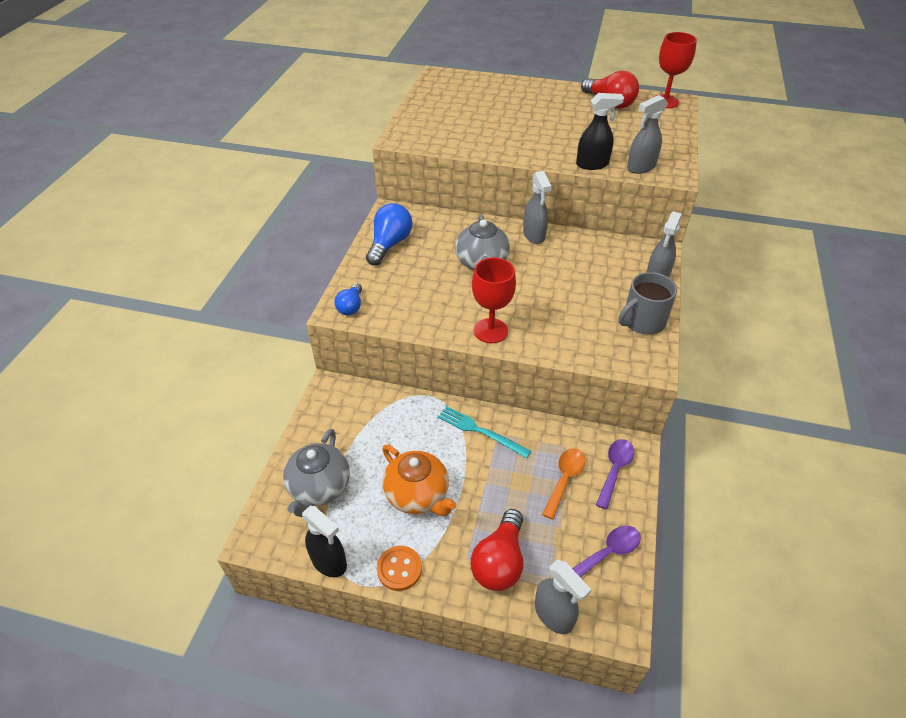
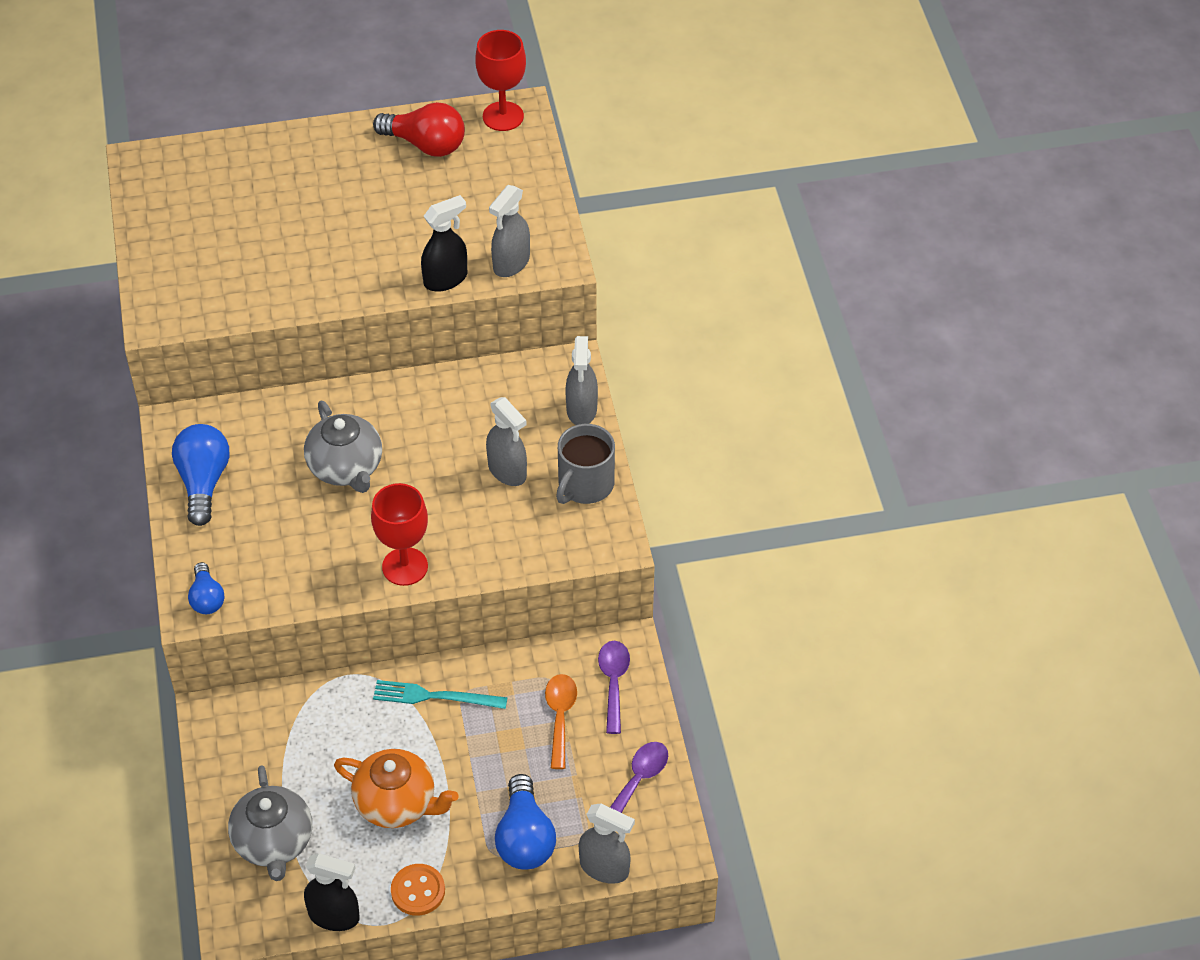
camera: 25 degrees left, 5 degrees up
(499, 562) = (524, 838): red light bulb -> blue light bulb
(534, 235) = (396, 396): grey spray bottle -> grey spray bottle (507, 471)

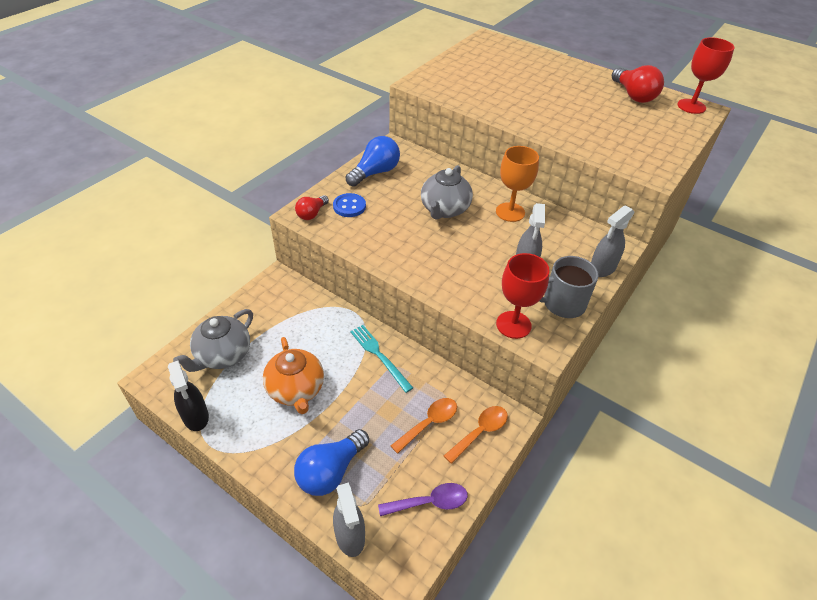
camera: 45 degrees right, 5 degrees down
(207, 598) = (312, 214): blue light bulb -> red light bulb
(236, 553) = (349, 206): none -> blue button
(405, 566) = (416, 269): red goblet -> red goblet (513, 325)
(418, 891) = (246, 444): orange button -> none
(419, 412) = (510, 212): none -> orange goblet
(446, 279) = (579, 145): black spray bottle -> none
(511, 263) = (625, 159): grey spray bottle -> none
(613, 683) = (480, 432): purple spoon -> orange spoon

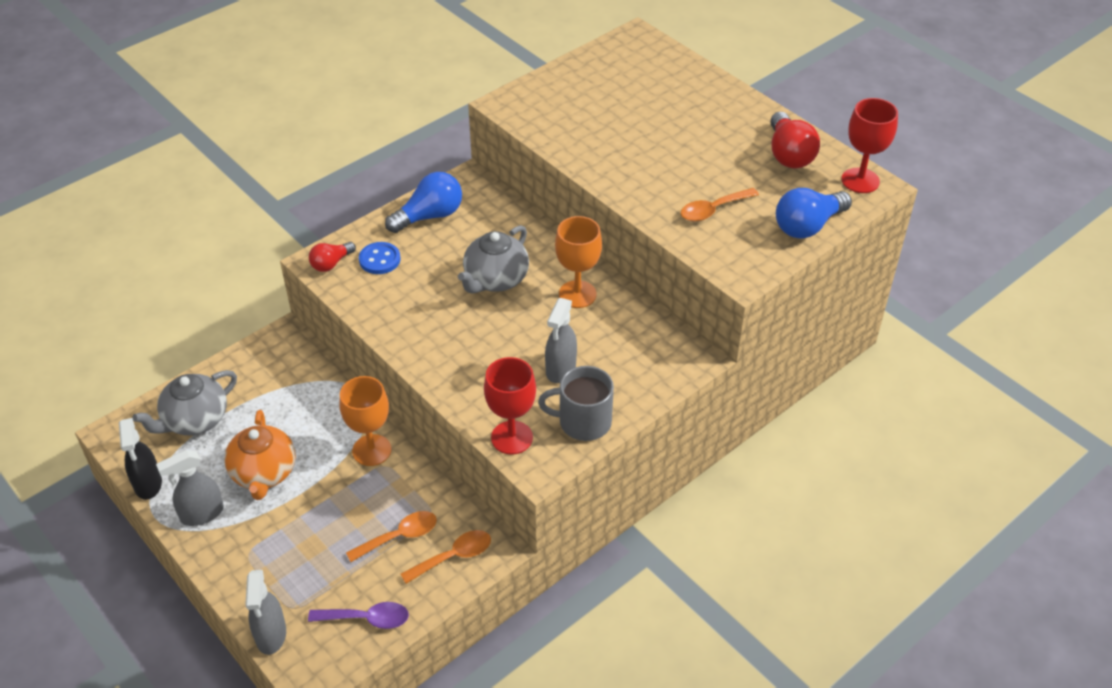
camera: 15 degrees right, 0 degrees up
(330, 471) = (272, 567): blue light bulb -> blue light bulb (807, 226)
(379, 356) = (372, 450): turquoise fork -> orange goblet
(602, 268) = (656, 386): grey spray bottle -> grey spray bottle (202, 514)
(605, 134) = (713, 210): none -> orange spoon

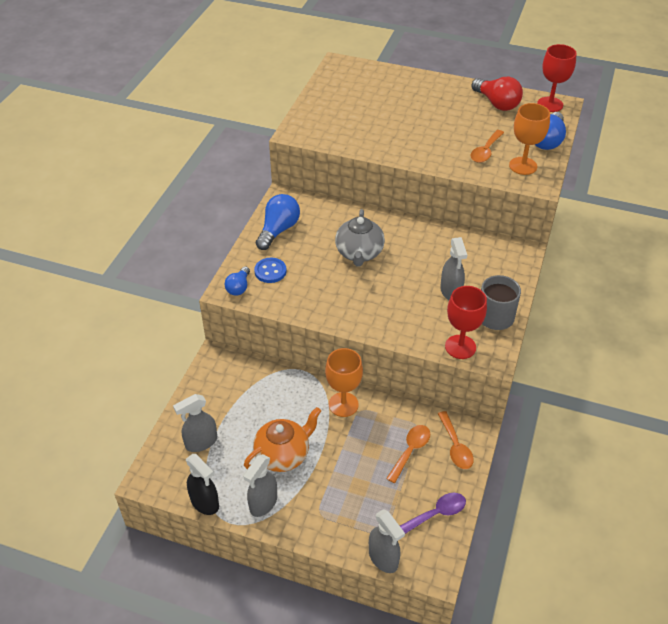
camera: 30 degrees left, 0 degrees up
(195, 420) = (201, 442): grey teapot -> grey spray bottle
(264, 473) = (283, 454): orange teapot -> orange teapot turned 90 degrees counterclockwise
(331, 264) = (239, 287): red light bulb -> blue light bulb
(453, 557) = (455, 446): orange spoon -> orange spoon turned 135 degrees clockwise
(577, 294) = (419, 241): orange goblet -> orange goblet (523, 166)

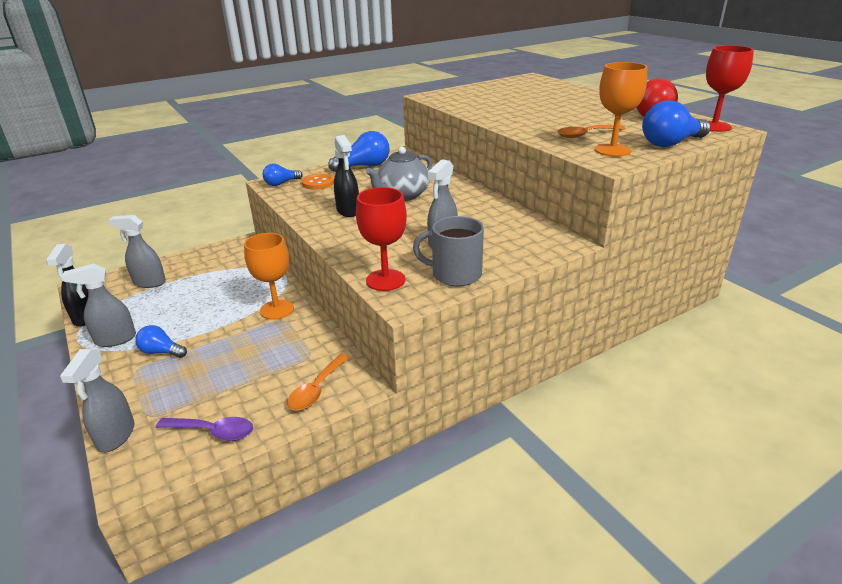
camera: 40 degrees right, 15 degrees down
(270, 271) = (318, 183): blue button -> orange button
(283, 454) = (182, 317): orange teapot -> none
(315, 489) = (161, 352): none -> blue light bulb
(343, 292) = (348, 211): none -> black spray bottle
(410, 451) = (273, 369): orange spoon -> none

